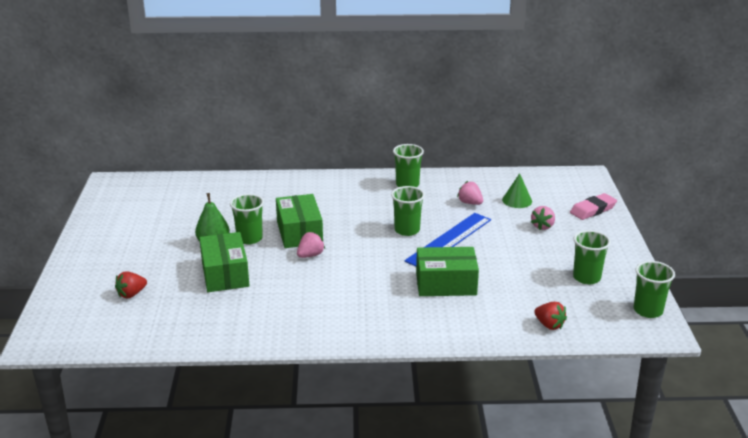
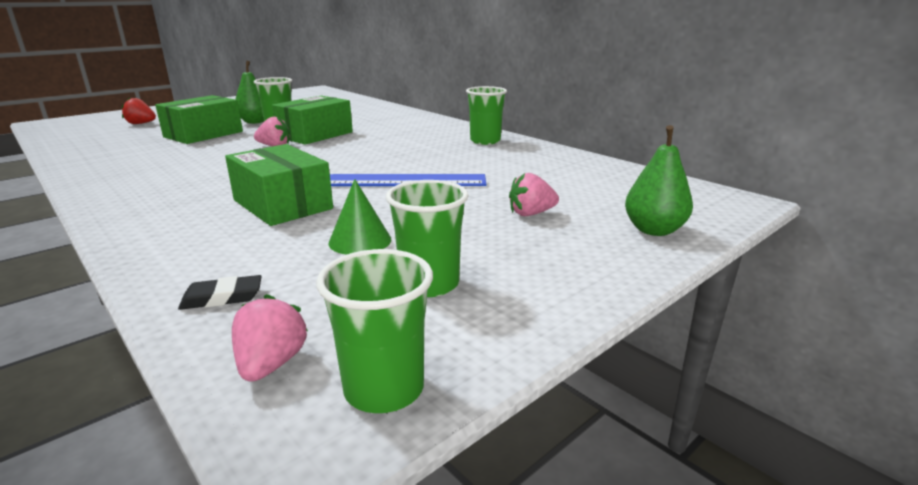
camera: 50 degrees right, 5 degrees down
(407, 230) = (387, 161): green cup -> none
(470, 203) = (505, 168): pink strawberry -> pink strawberry (271, 364)
(517, 200) = (565, 185): green cone -> green cone (360, 241)
(549, 325) = (222, 298): red strawberry -> black eraser
(593, 210) = (653, 230): pink eraser -> green pear

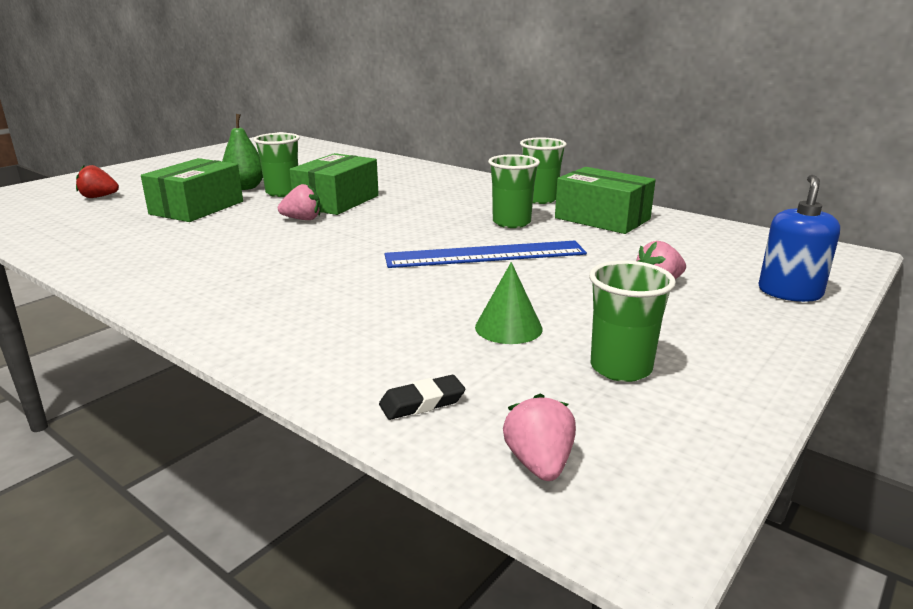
camera: 10 degrees left, 0 degrees up
(282, 204) = (383, 292): green box -> green box (602, 218)
(384, 389) = (667, 474): green cup -> green cup (511, 223)
(653, 230) = (789, 292): green pear -> blue soap dispenser

